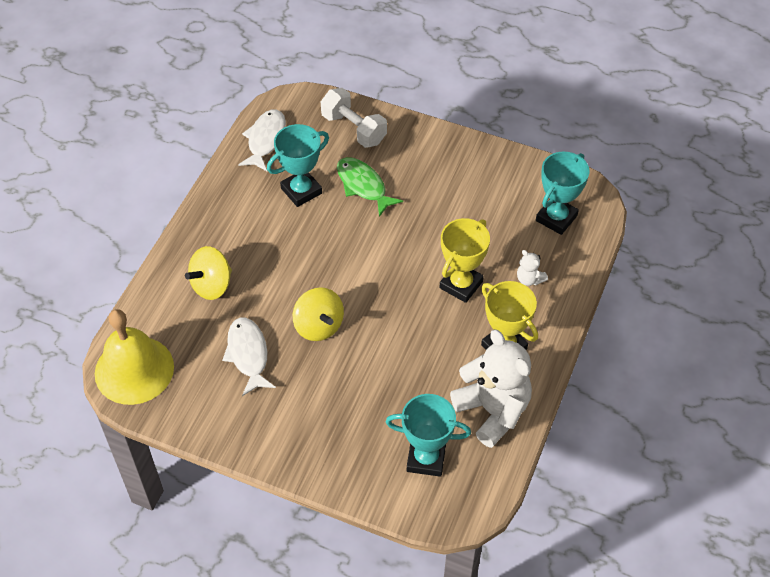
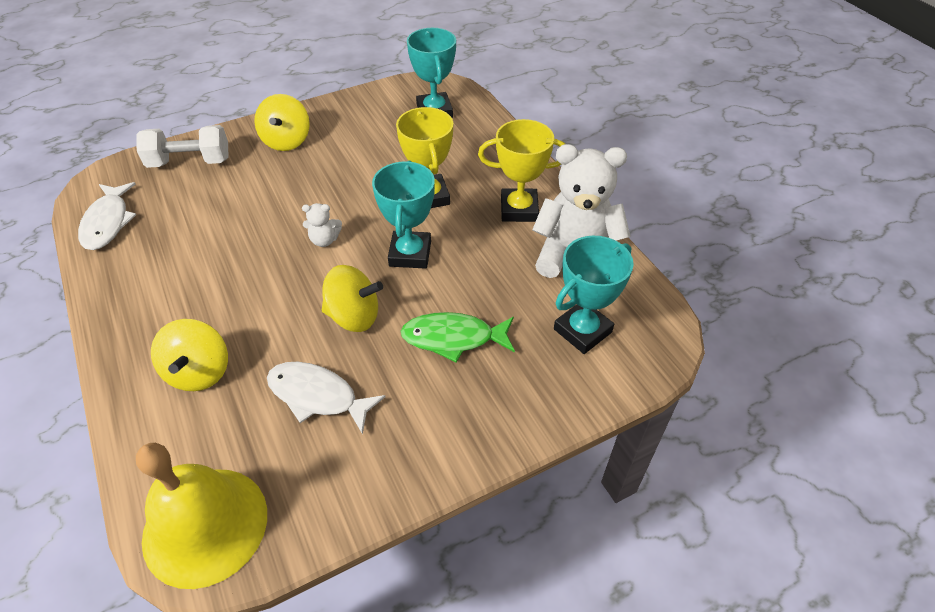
camera: 50 degrees left, 5 degrees down
(265, 140) = (108, 223): white fish -> white fish turned 150 degrees counterclockwise
(301, 191) = (197, 234): turquoise trophy -> turquoise trophy (410, 254)
(363, 186) = (252, 192): green fish -> green fish (453, 338)
(428, 160) = (286, 141): none -> yellow spinning top
(529, 279) = (471, 157): white teddy bear -> white teddy bear (324, 240)

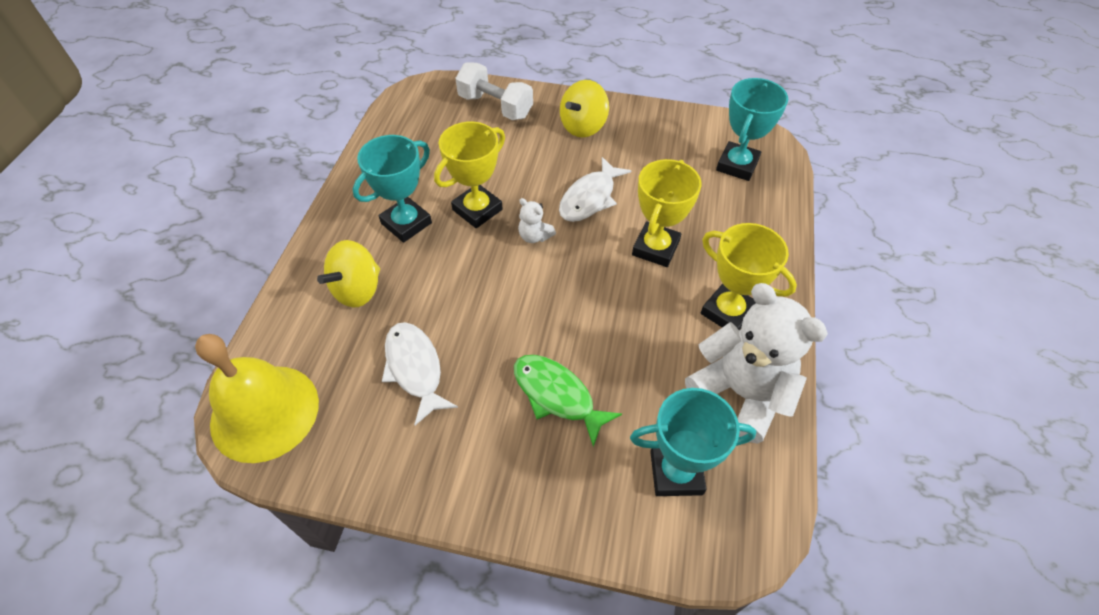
camera: 40 degrees right, 5 degrees up
(108, 223) = (400, 128): white fish -> white fish (590, 198)
(253, 248) = (477, 210): none -> yellow trophy
(354, 316) = (498, 319): yellow spinning top -> none
(410, 254) = (591, 293): turquoise trophy -> turquoise trophy (406, 223)

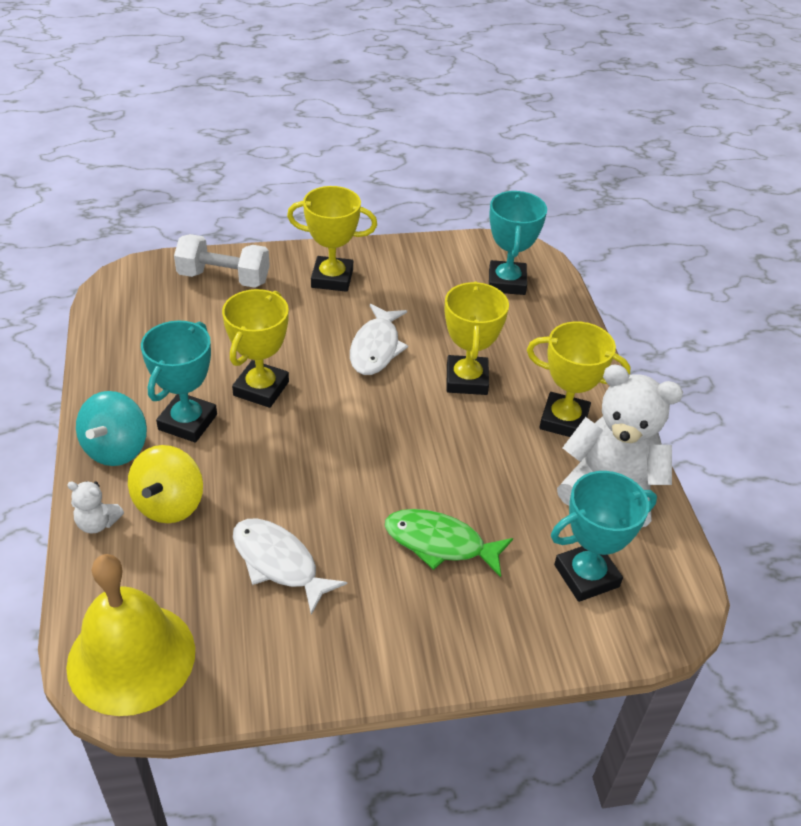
camera: 25 degrees left, 10 degrees down
(342, 231) = (116, 449): none -> turquoise spinning top
(534, 236) = (337, 399): white teddy bear -> white teddy bear (97, 523)
(583, 126) = (332, 278): yellow spinning top -> yellow trophy

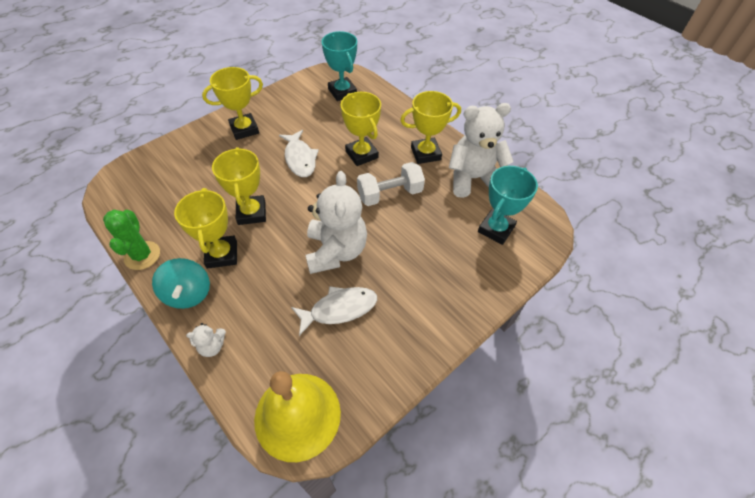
camera: 30 degrees left, 10 degrees up
(99, 379) = (142, 255): none -> green cactus
(169, 504) = (249, 310): yellow spinning top -> none
(187, 422) = (222, 254): turquoise trophy -> yellow trophy
(224, 278) = (177, 156): white dumbbell -> white dumbbell (390, 194)
(278, 563) = (339, 309): white fish -> white fish turned 150 degrees clockwise
(331, 489) = (336, 251): none -> white teddy bear
(440, 543) = (415, 250): green fish -> none

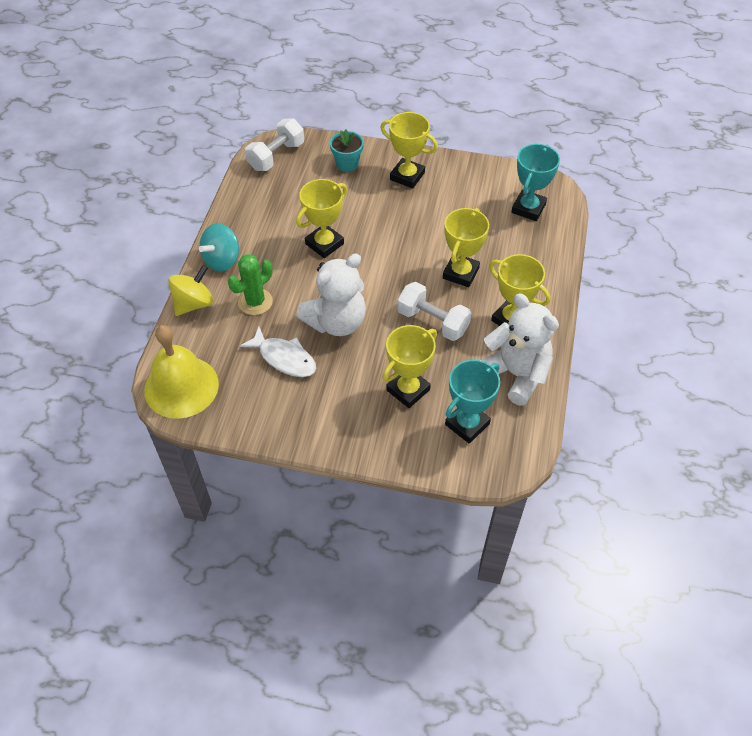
camera: 55 degrees right, 0 degrees up
(125, 189) = (276, 156): none -> white dumbbell
(142, 255) = (230, 211): green cactus -> green cactus (255, 302)
(190, 153) = (347, 164): none -> turquoise flower pot
(212, 346) = (194, 303): white teddy bear -> yellow spinning top
(222, 254) = (270, 254): yellow trophy -> yellow trophy (408, 390)
(300, 159) = (411, 235): white fish -> none
(496, 229) = (467, 424): turquoise trophy -> turquoise trophy turned 45 degrees counterclockwise

